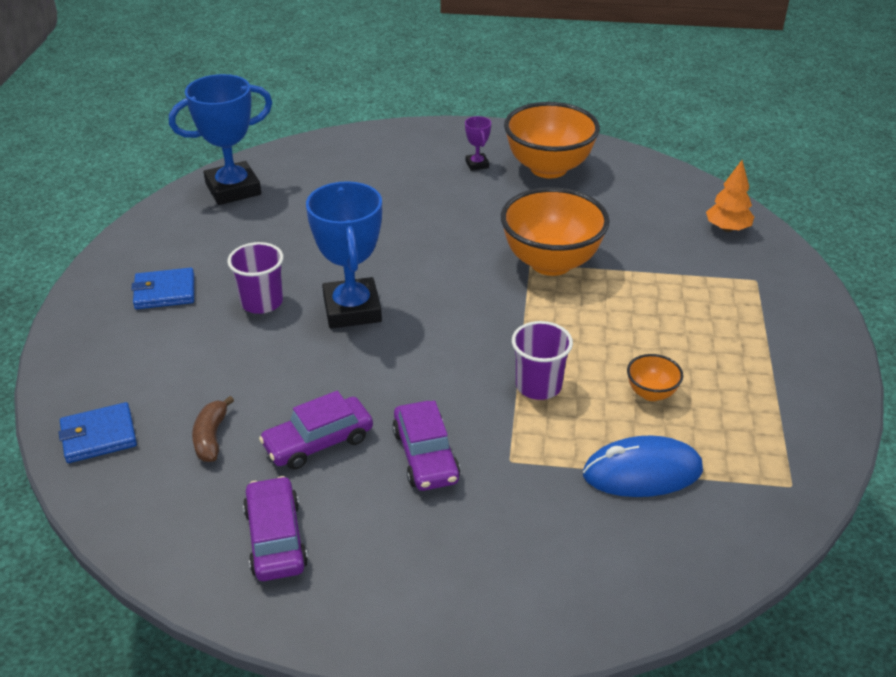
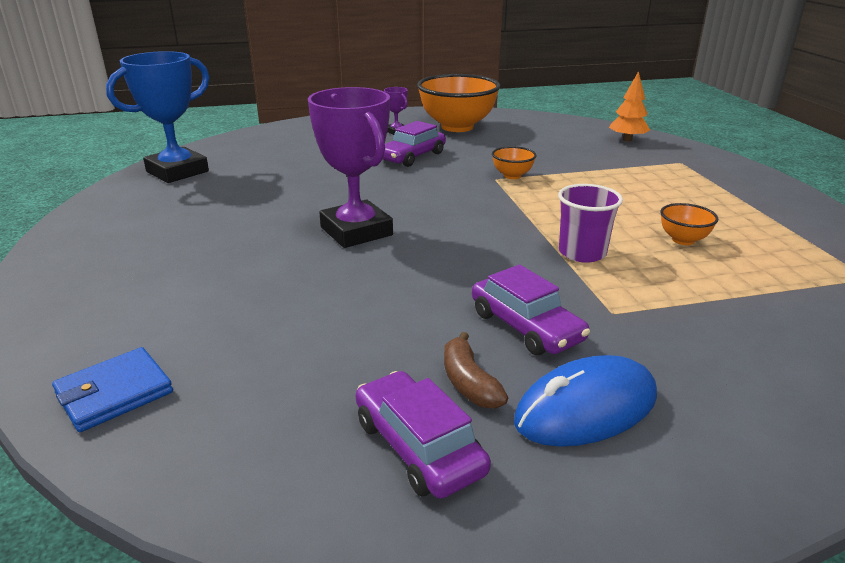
camera: 20 degrees left, 10 degrees down
(165, 292) = (140, 250): blue wallet -> none
(211, 437) = (268, 362): brown banana -> brown banana (469, 383)
(262, 302) = (257, 241): purple cup -> none
(318, 442) = (400, 340): purple car -> purple car (412, 156)
(352, 309) = (356, 231): blue trophy -> purple trophy
(551, 263) = (512, 176): orange bowl -> orange bowl, size x0.45
(642, 472) = (740, 295): blue mouse -> blue mouse (586, 409)

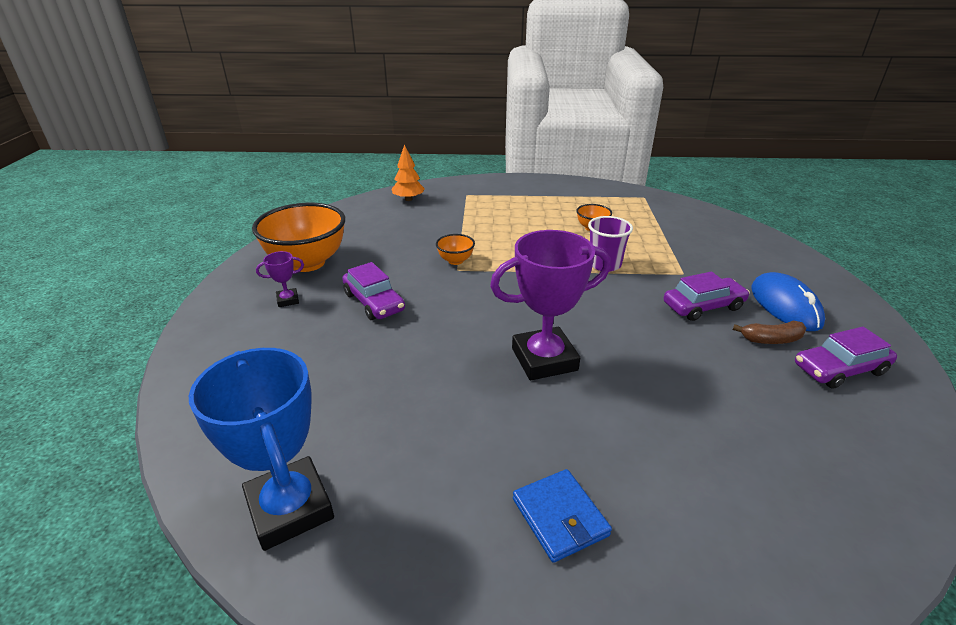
camera: 75 degrees left, 5 degrees up
(114, 393) = (836, 531): blue wallet -> blue wallet (560, 517)

